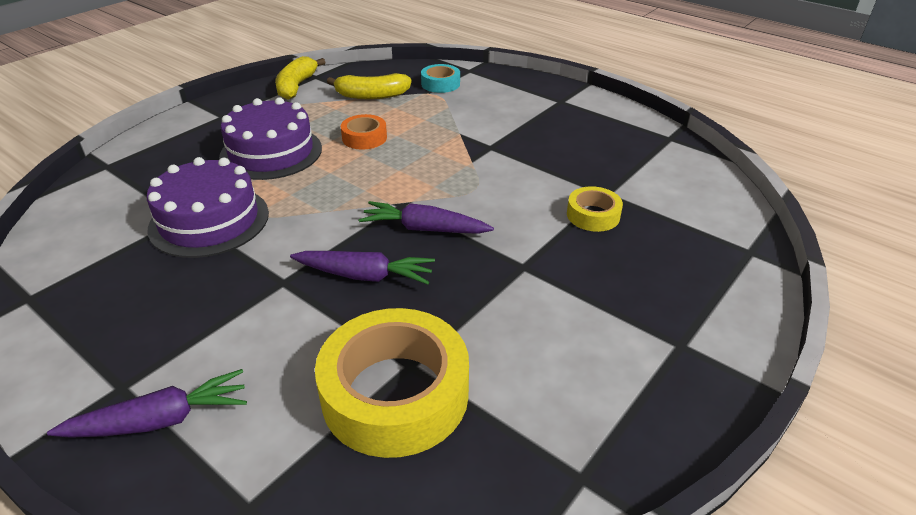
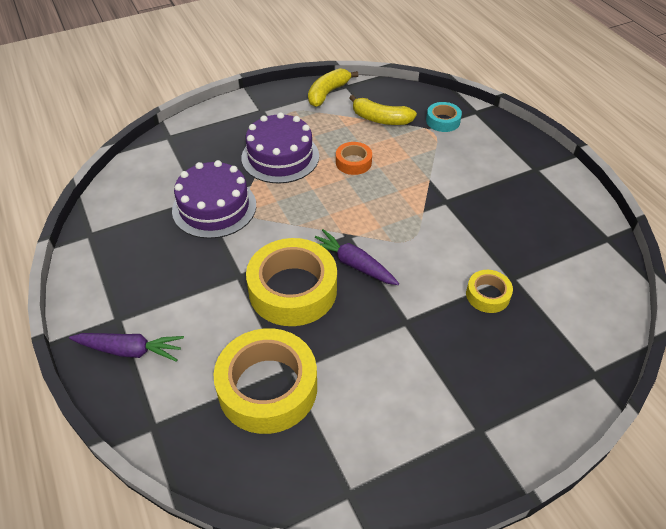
camera: 25 degrees right, 10 degrees up
(365, 275) = (293, 290): purple carrot -> yellow tape

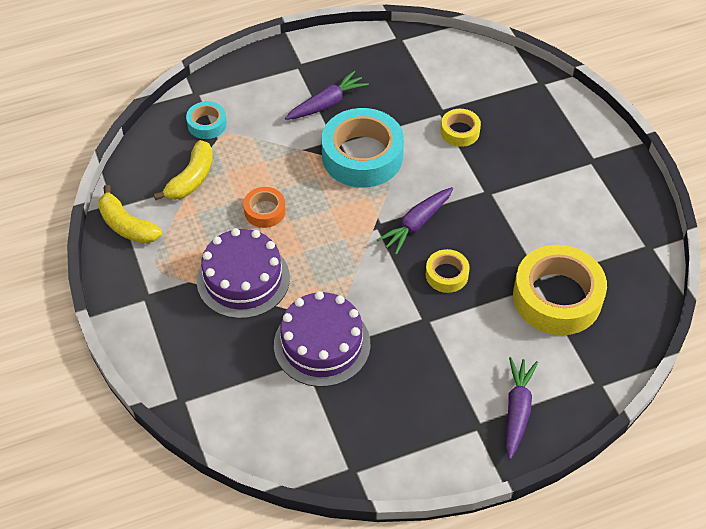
camera: 85 degrees left, 5 degrees up
(293, 290) = (446, 274): yellow tape -> yellow tape, size x0.49
(432, 220) = (362, 156): none -> turquoise tape
(492, 191) = (326, 103): none -> purple carrot

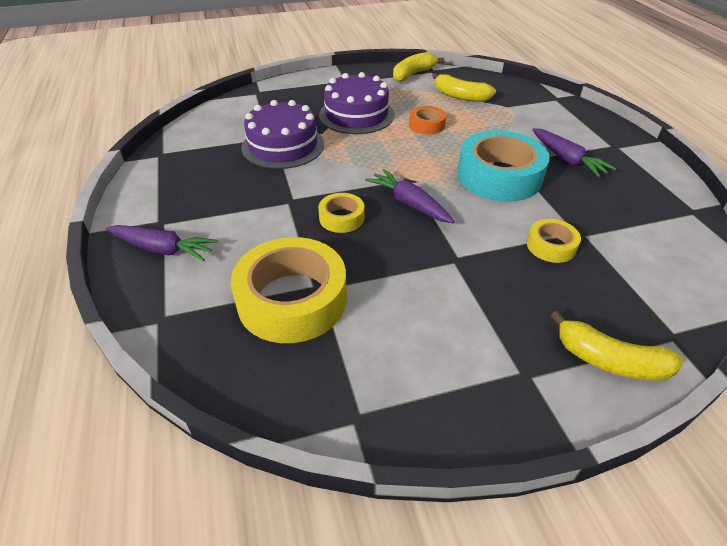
camera: 95 degrees right, 10 degrees down
(207, 124) = (522, 102): turquoise tape -> none
(570, 117) = (610, 361): none -> yellow banana

